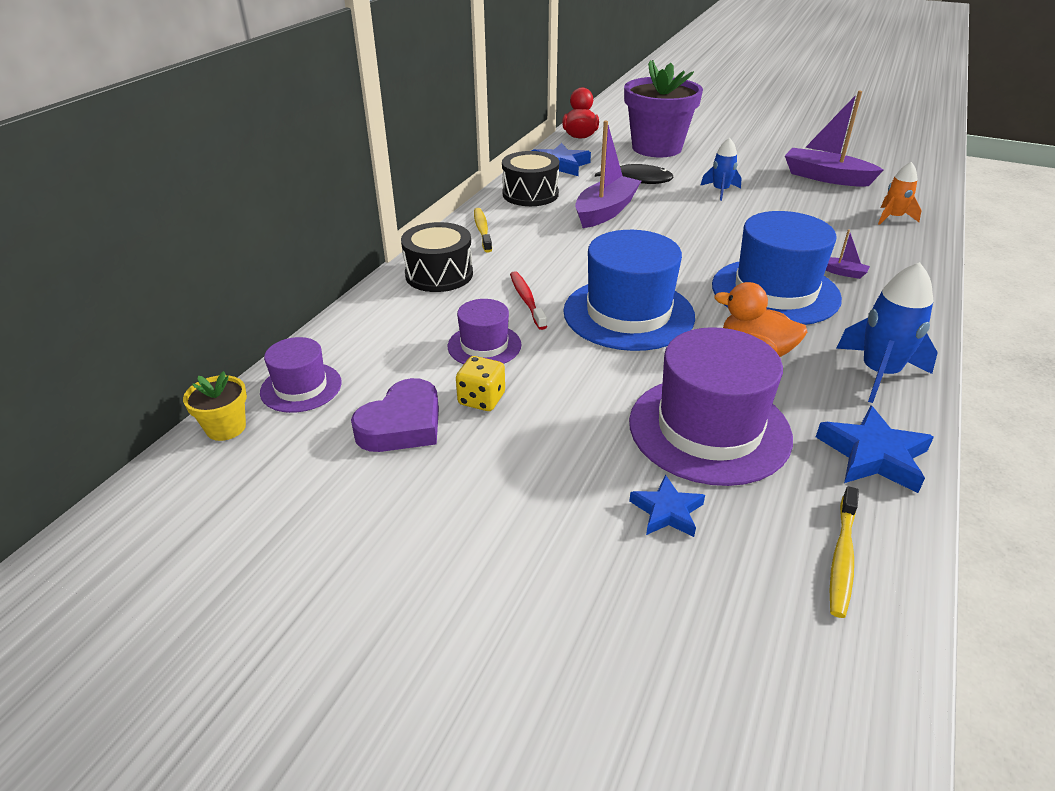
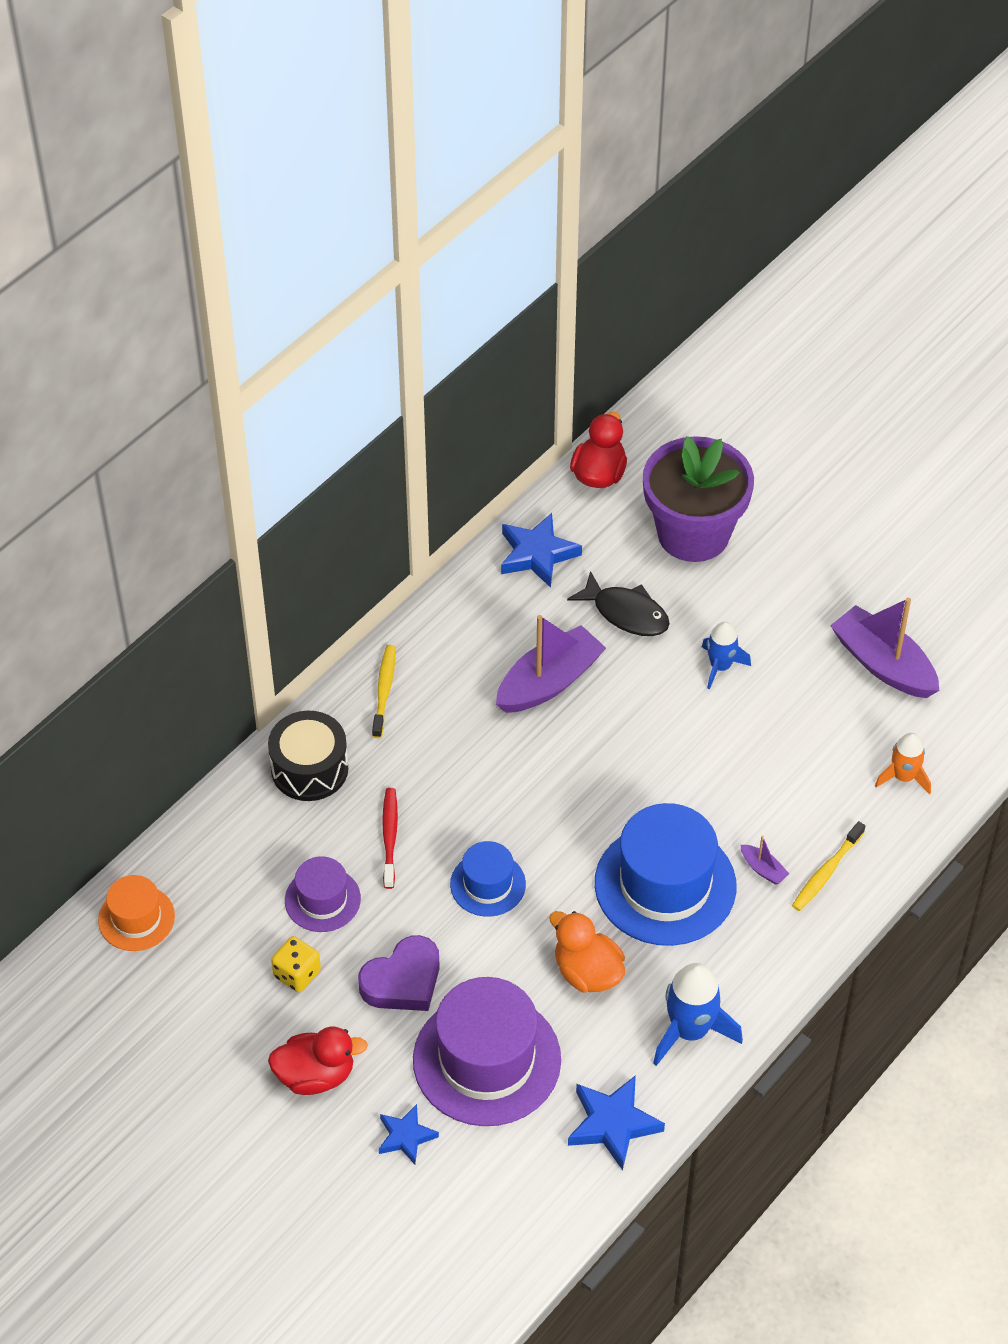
camera: 15 degrees right, 15 degrees up
(226, 428) = (65, 955): yellow flower pot -> none
(301, 387) = (136, 918): purple hat -> orange hat
(402, 425) = (218, 989): purple heart -> purple heart (403, 981)
(530, 194) = (470, 620): black drum -> none
(537, 476) = (315, 1075): none -> red duck
(628, 313) = (488, 884): blue hat -> blue hat, size x0.53
(842, 558) = (519, 1211): yellow toothbrush -> yellow toothbrush (826, 872)

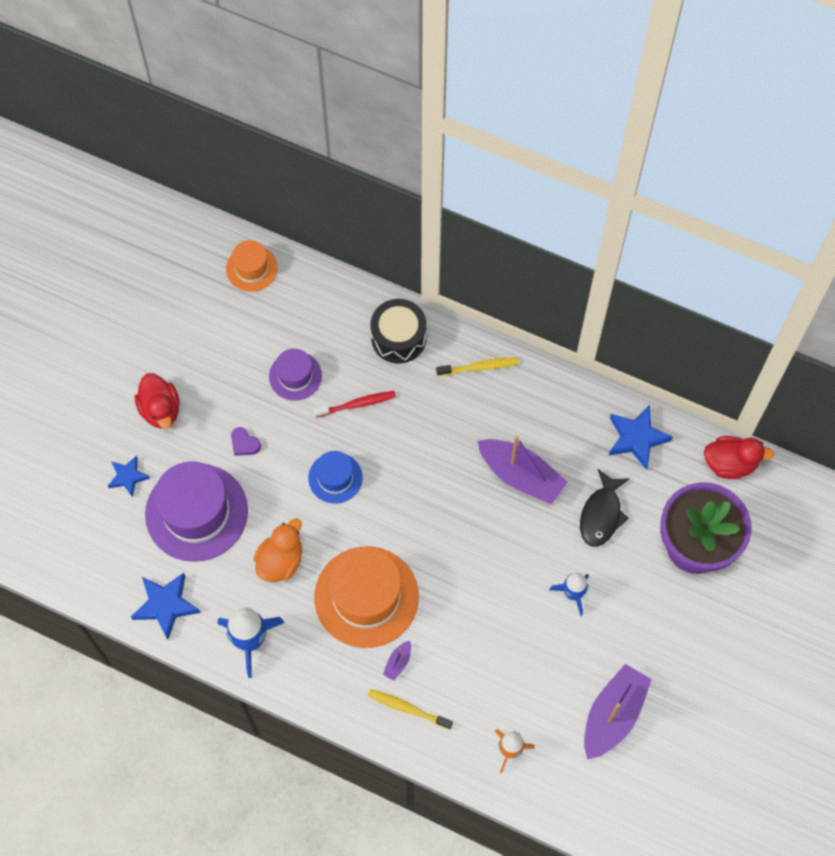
camera: 75 degrees right, 15 degrees up
(297, 974) = (234, 377): yellow dice -> none
(403, 981) = (244, 444): purple heart -> purple heart, size x0.53
(665, 885) = (366, 597): blue hat -> orange hat

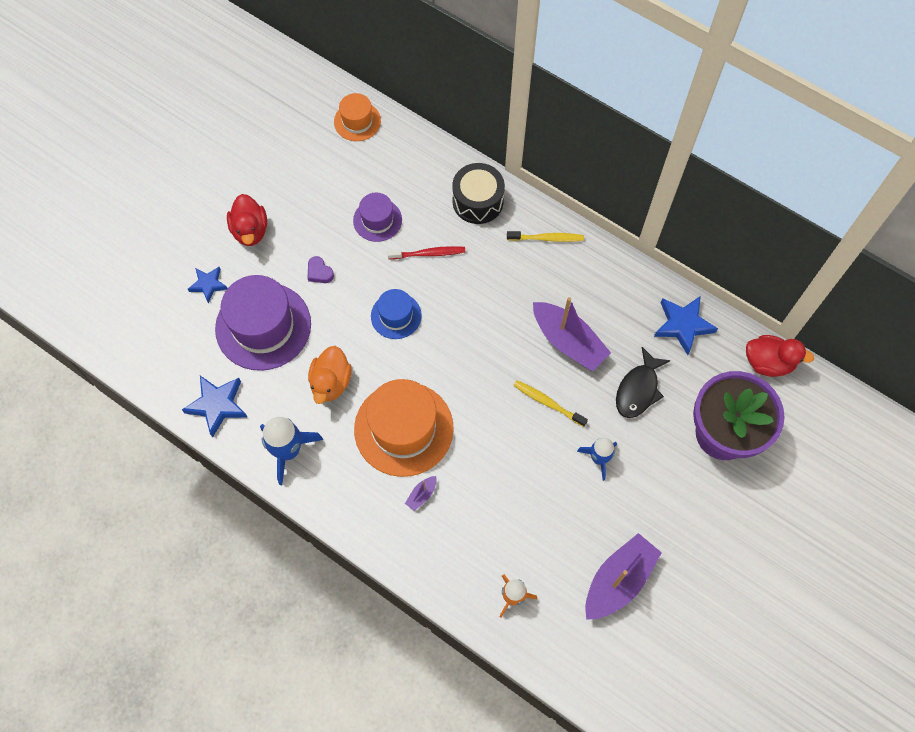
camera: 10 degrees right, 0 degrees up
(280, 561) = (331, 382): orange duck -> orange duck turned 150 degrees clockwise
(407, 708) = (422, 540): yellow toothbrush -> yellow toothbrush (547, 403)

